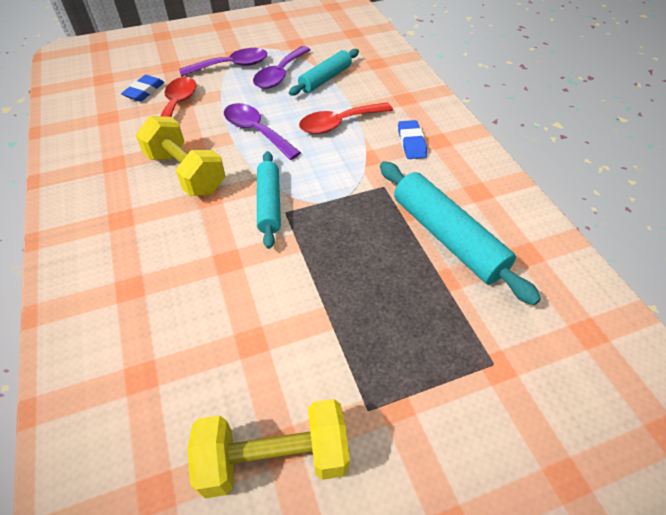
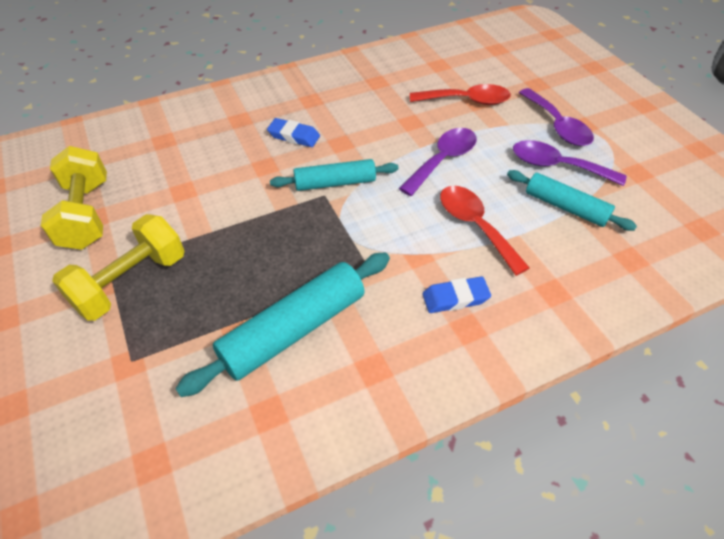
camera: 85 degrees right, 0 degrees up
(144, 91) = (485, 76): blue eraser -> blue eraser (294, 136)
(186, 173) = (370, 124): yellow dumbbell -> yellow dumbbell (131, 282)

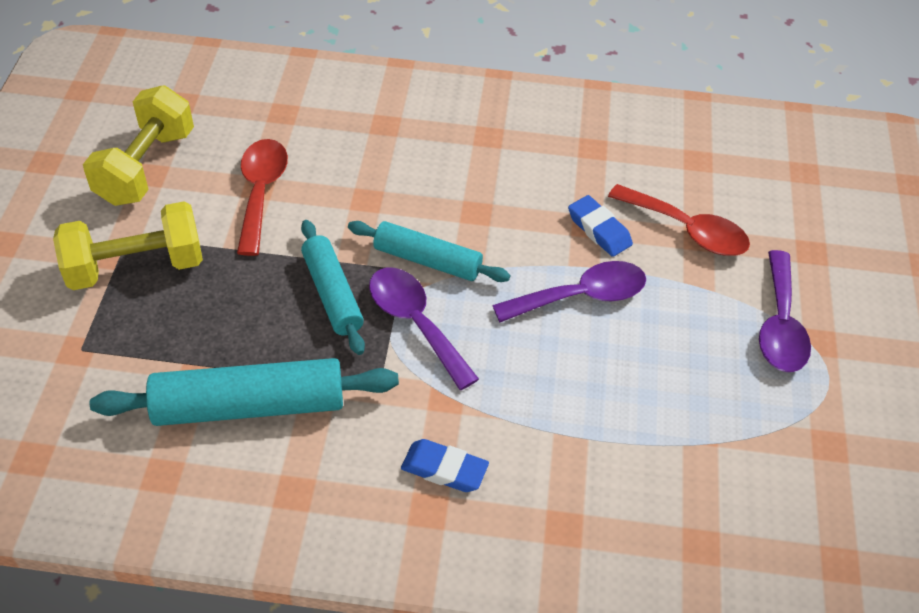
camera: 30 degrees right, 0 degrees up
(294, 136) = (429, 176): blue eraser -> blue eraser (599, 230)
(475, 226) = (544, 399): red spoon -> red spoon (261, 192)
(557, 166) = (723, 379): purple spoon -> purple spoon (415, 323)
(565, 207) = (681, 437): turquoise rolling pin -> turquoise rolling pin (333, 294)

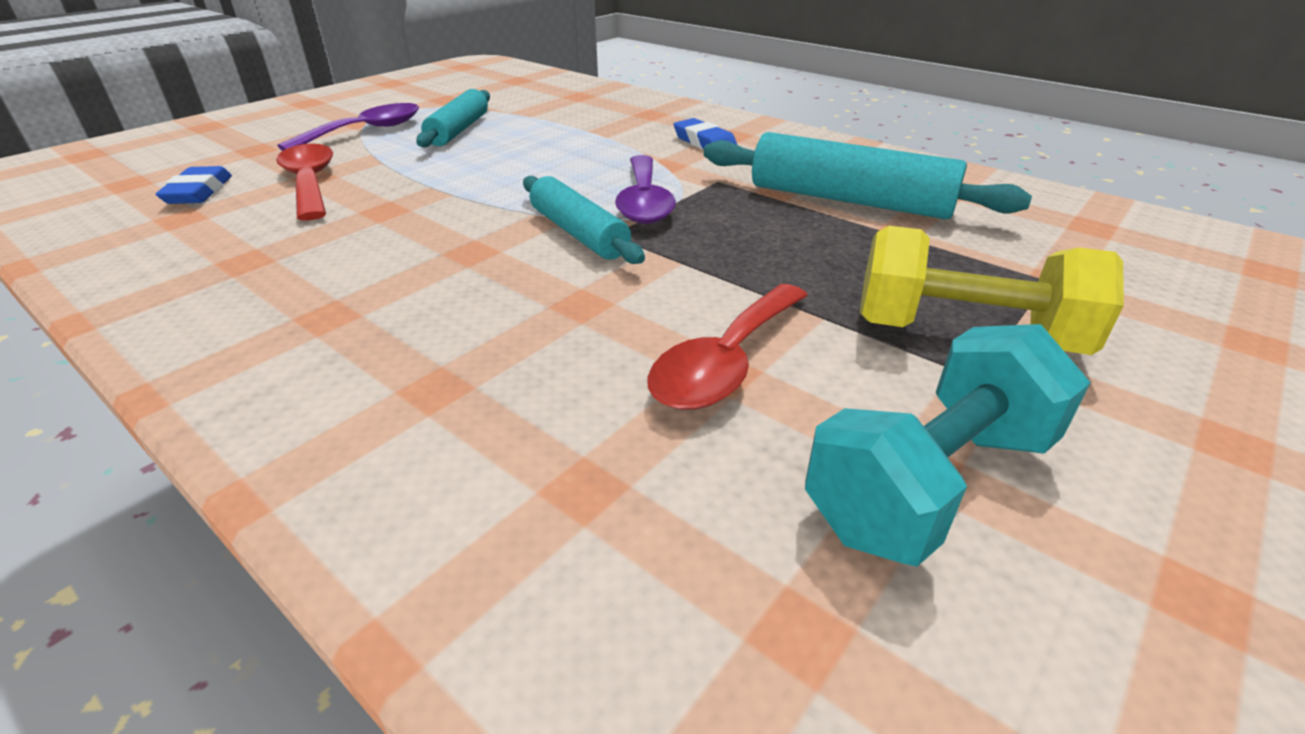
camera: 145 degrees left, 15 degrees down
(146, 167) = (930, 483): yellow dumbbell -> turquoise dumbbell
(333, 294) = (709, 239): turquoise rolling pin -> turquoise rolling pin (458, 130)
(581, 296) = (475, 177): purple spoon -> none
(599, 230) = (380, 204): blue eraser -> blue eraser (199, 192)

